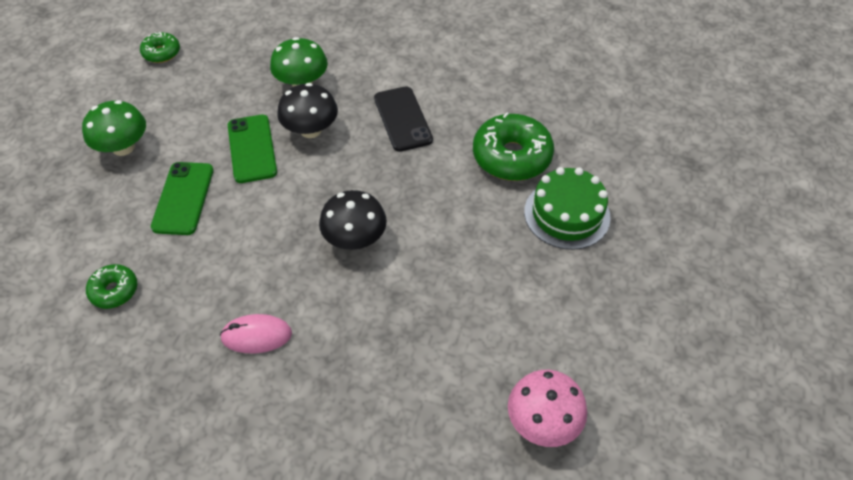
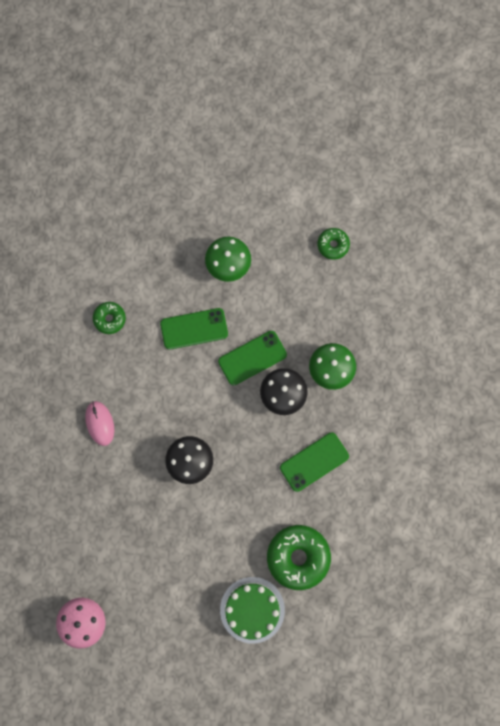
camera: 75 degrees right, 25 degrees up
(402, 119) = (314, 462): black phone -> green phone

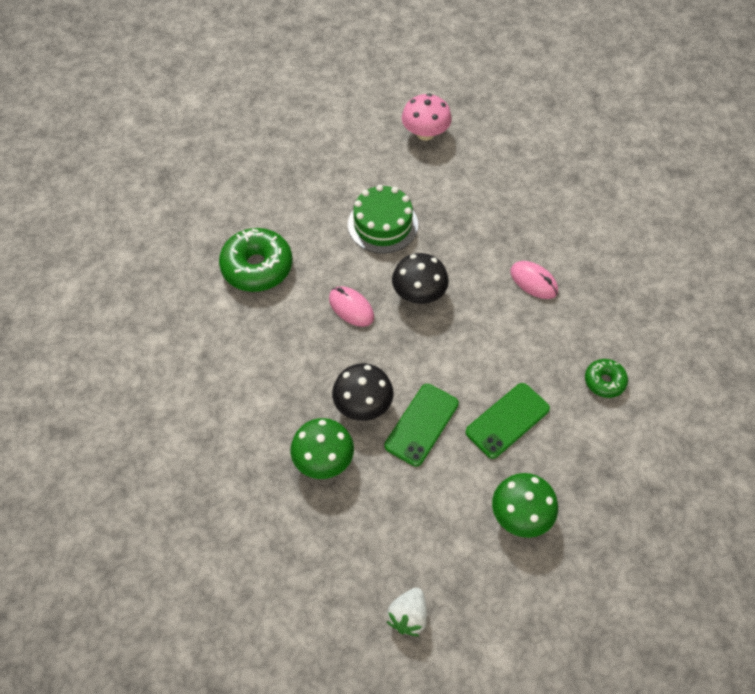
camera: 150 degrees right, 20 degrees down
(247, 478) = (351, 308): none -> pink mouse
(252, 609) = (277, 207): green cake -> green cake (382, 224)
(314, 462) = (289, 357): green phone -> none
(333, 245) = (408, 616): green donut -> white strawberry

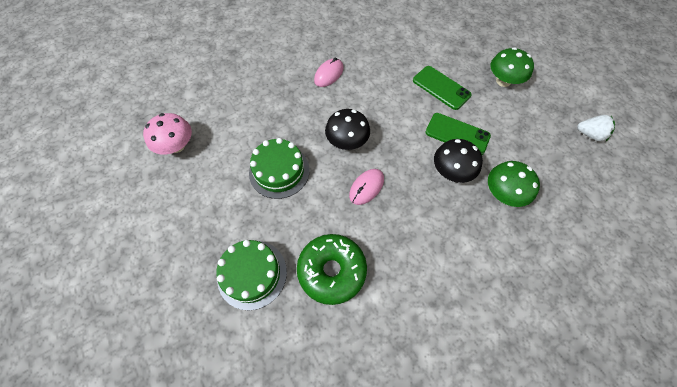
camera: 95 degrees left, 5 degrees up
(266, 202) = (252, 274): none -> green cake
(604, 381) = (401, 41): green donut -> none

